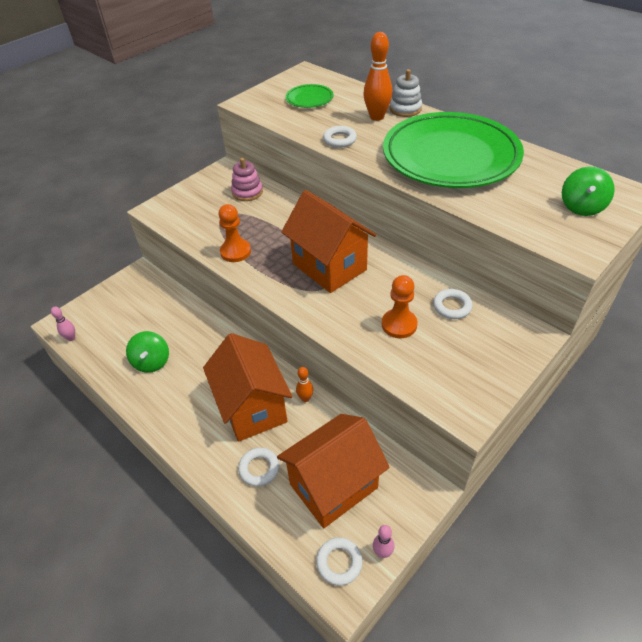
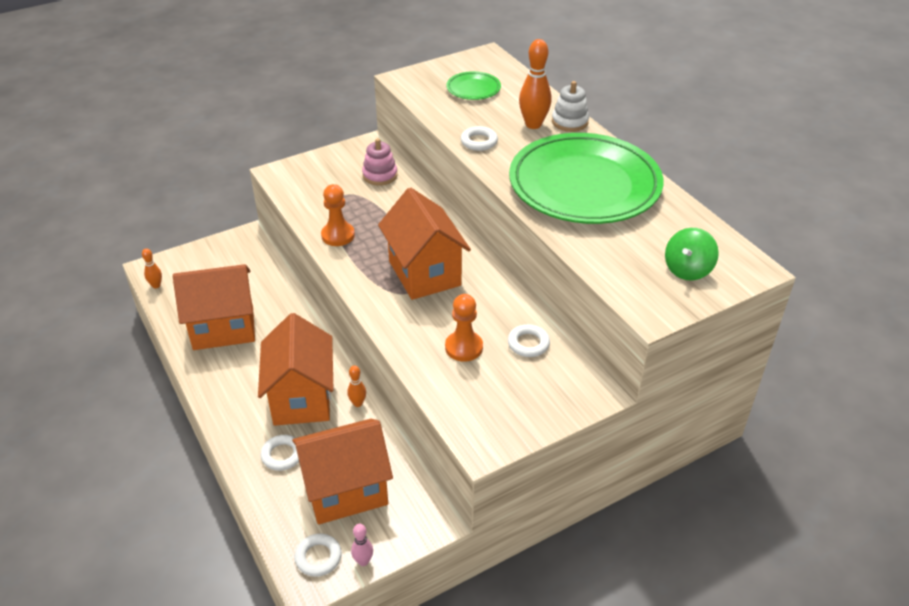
camera: 15 degrees right, 5 degrees down
(71, 338) = (156, 285): pink bowling pin -> orange bowling pin
(152, 362) = (223, 328): green spinning top -> orange house

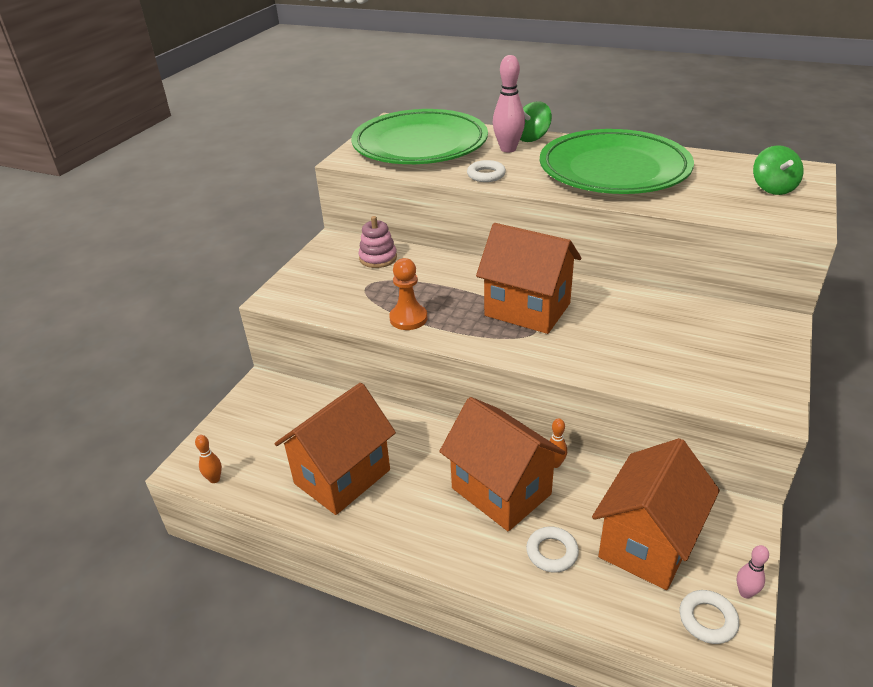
camera: 35 degrees left, 5 degrees down
(464, 347) = (643, 346): orange pawn -> none
(473, 89) = (420, 145): green plate -> green plate, size x2.43
(528, 344) = (683, 317): white ring -> none
(533, 124) = (508, 149): orange bowling pin -> pink bowling pin
(570, 122) = (532, 138): white stacking toy -> green spinning top

